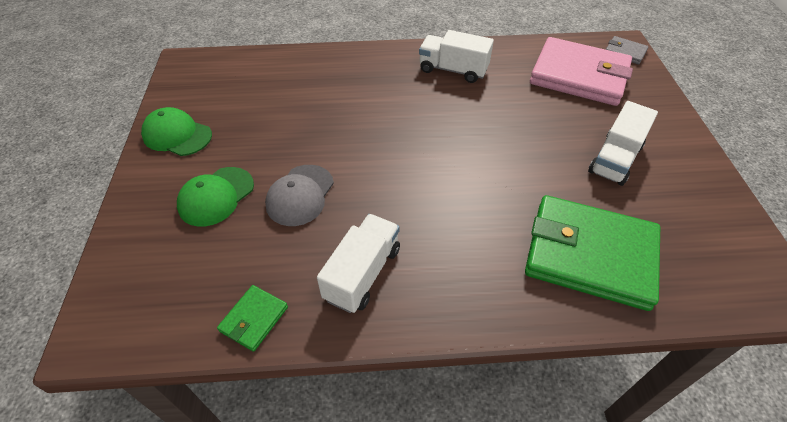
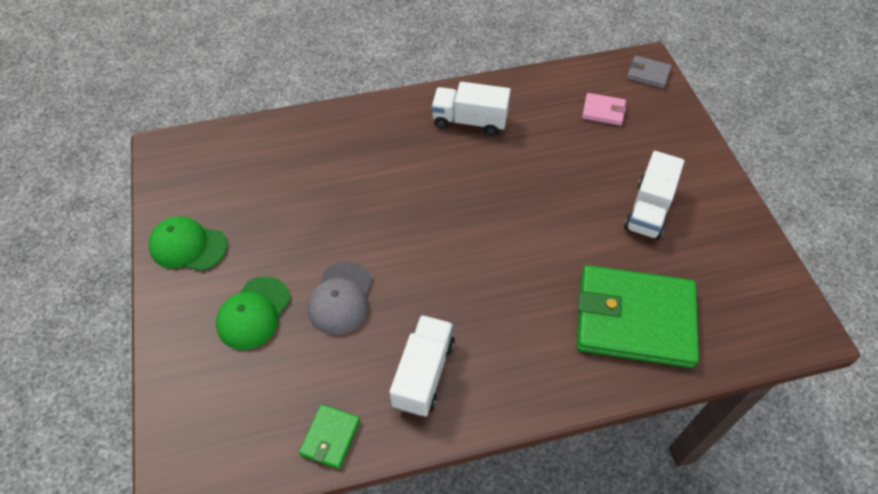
camera: 10 degrees left, 5 degrees up
(579, 76) = (603, 111): pink wallet -> pink wallet, size x0.43

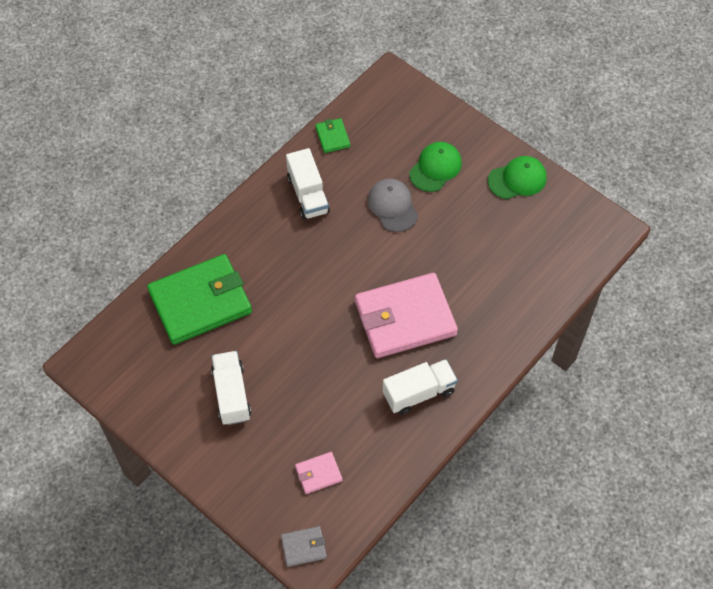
camera: 145 degrees right, 5 degrees up
(253, 313) = (435, 168): green cap -> green cap turned 45 degrees clockwise
(429, 183) = (405, 318): none -> pink wallet

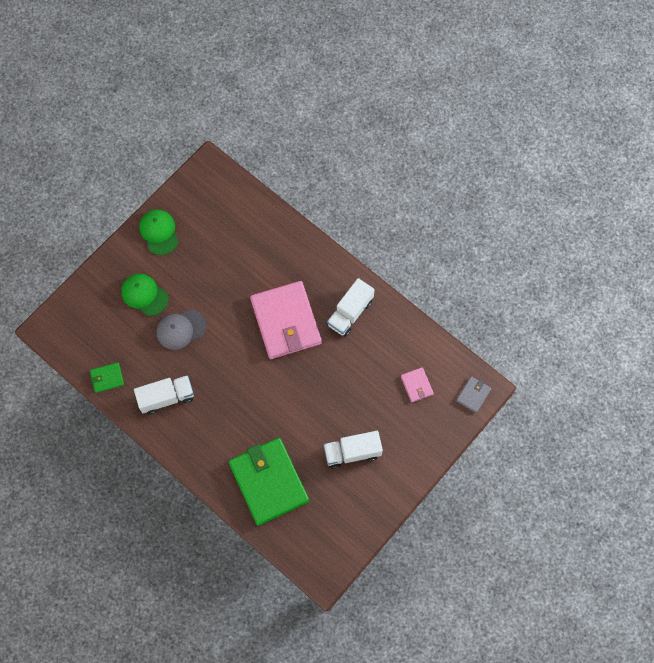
camera: 90 degrees left, 10 degrees up
(303, 547) = (473, 395): grey wallet -> grey wallet turned 45 degrees clockwise
(419, 393) = (350, 313): white truck -> white truck turned 120 degrees counterclockwise

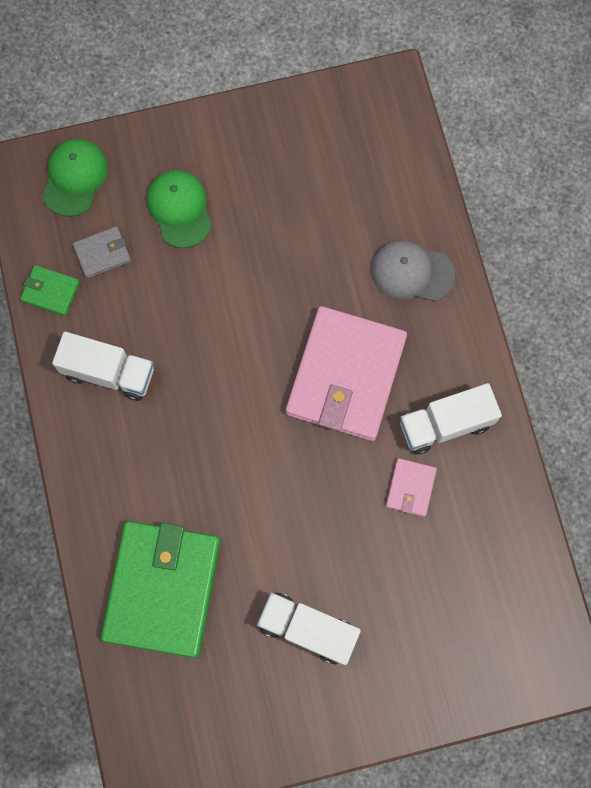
camera: 35 degrees right, 5 degrees up
(159, 232) = (260, 135): green cap -> green cap (75, 178)
(181, 329) = (194, 290): grey cap -> grey cap (412, 272)
(416, 385) = (468, 596): pink wallet -> pink wallet (410, 488)
(473, 395) = (542, 668): grey wallet -> grey wallet (102, 253)

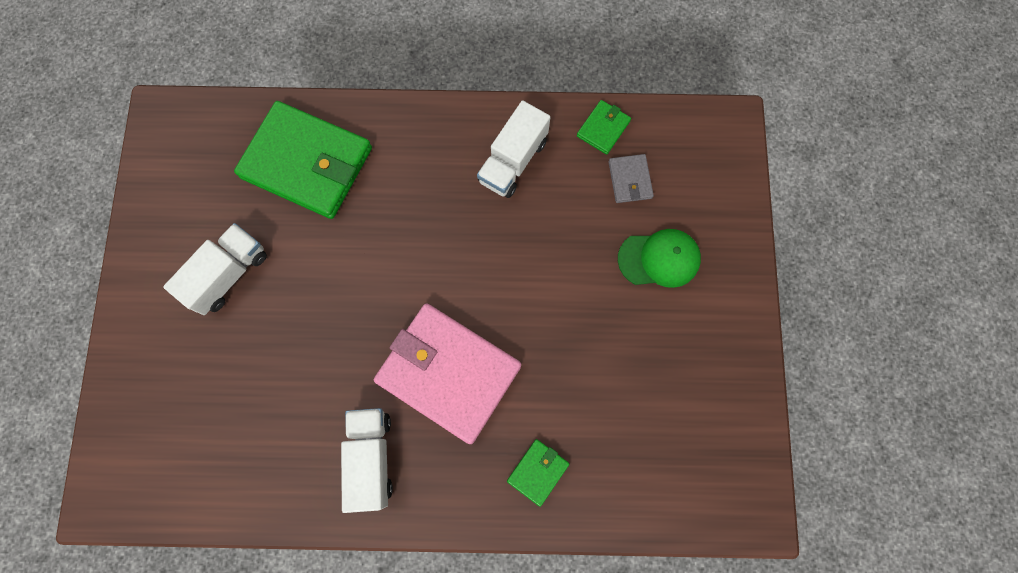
camera: 105 degrees right, 0 degrees up
(75, 178) = (712, 171): green cap -> none
(410, 488) = (320, 404): pink wallet -> none
(412, 272) = (537, 472): grey cap -> green wallet

